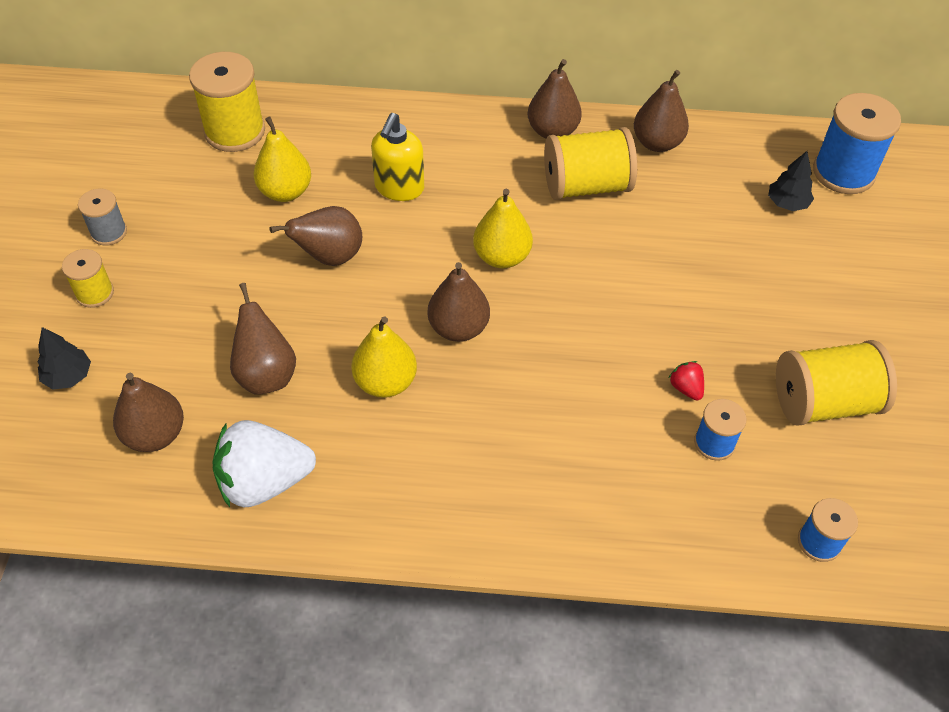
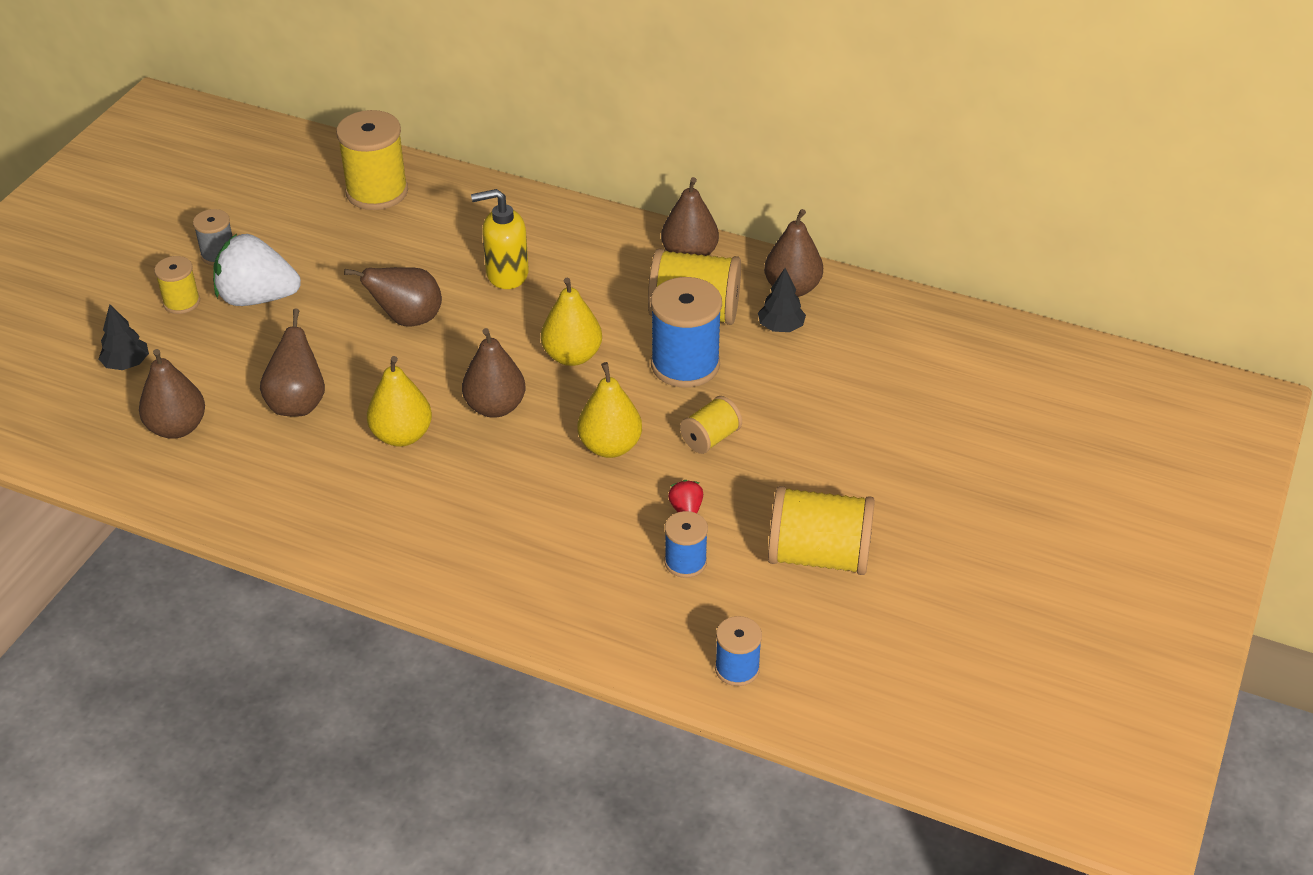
camera: 20 degrees right, 10 degrees down
(264, 481) = (251, 488): white strawberry -> white strawberry (257, 298)
(285, 192) = (396, 254): yellow pear -> yellow pear (610, 446)
(399, 188) = (506, 274): yellow soap dispenser -> yellow soap dispenser turned 45 degrees clockwise
(668, 309) = (710, 438): none -> yellow spool
(787, 203) = (896, 373): black tree -> black tree (781, 327)
(843, 172) = (977, 358): blue spool -> blue spool (685, 365)

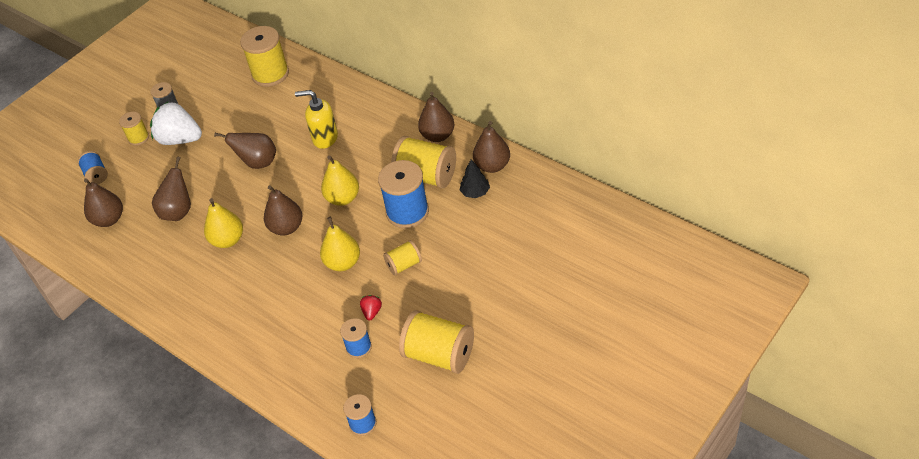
camera: 20 degrees right, 5 degrees up
(126, 364) = (96, 175): black tree -> blue spool

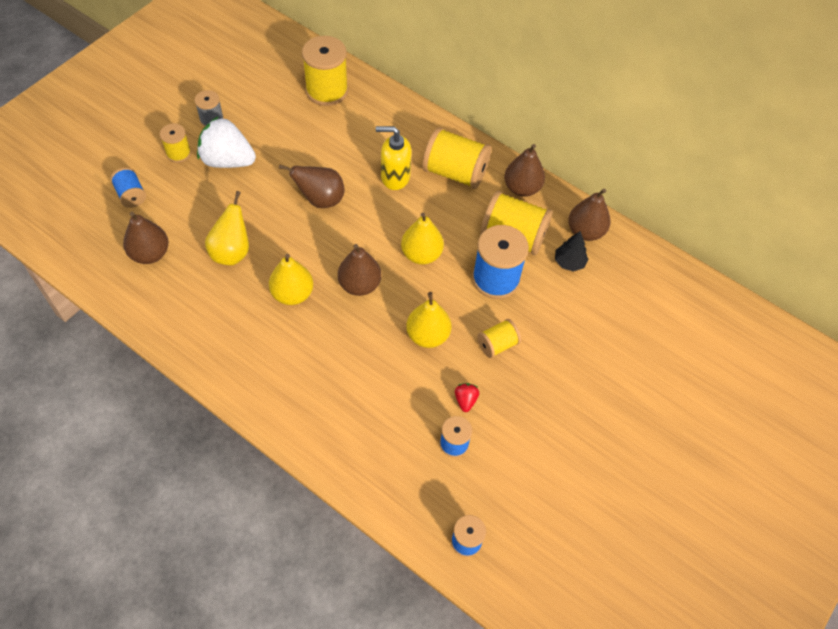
camera: 10 degrees left, 10 degrees up
(178, 212) = (232, 252): brown pear -> yellow pear
(439, 355) = (546, 461): yellow spool -> yellow spool (455, 172)

